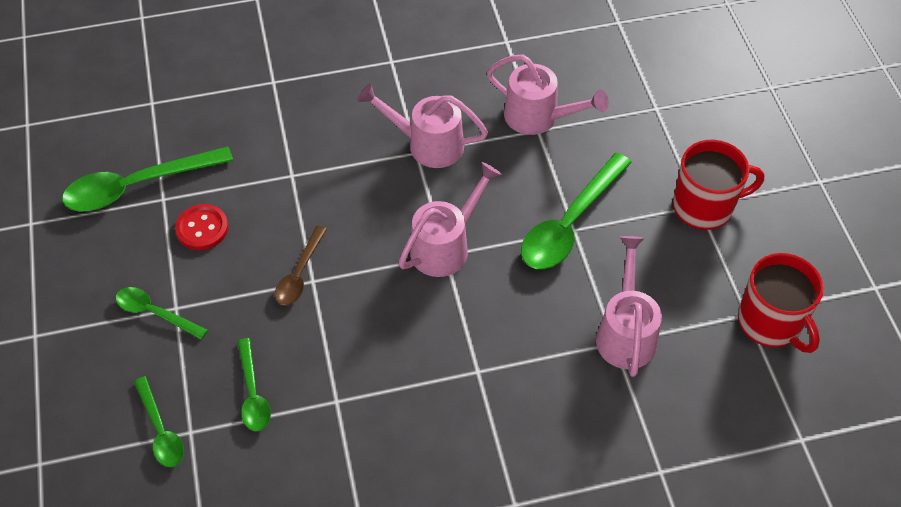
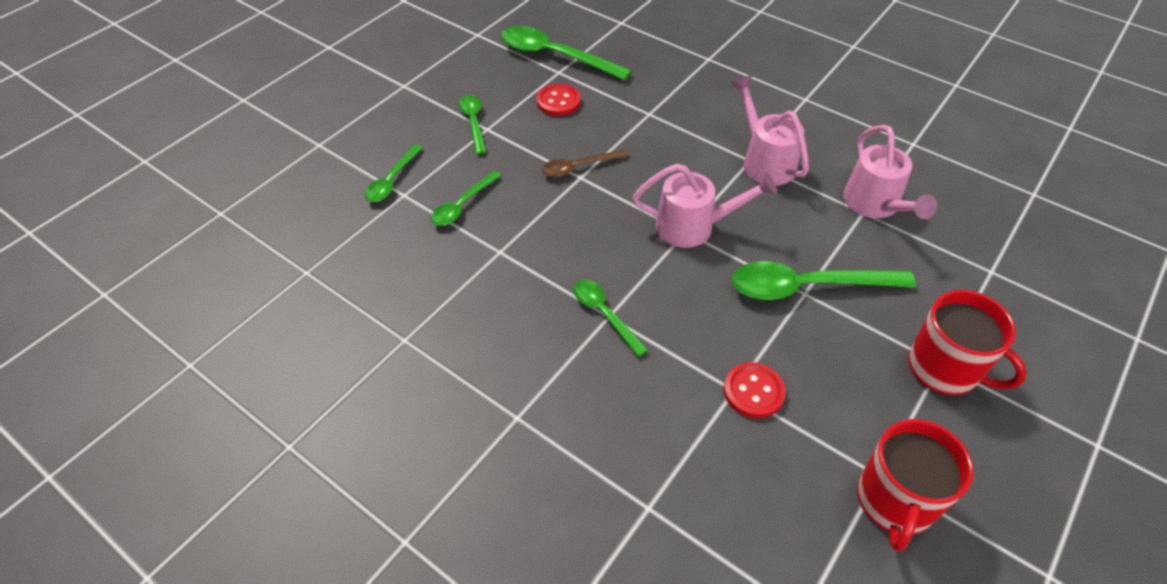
camera: 50 degrees right, 5 degrees down
(473, 373) = (604, 314): none -> green spoon
(625, 332) = (753, 391): pink watering can -> red button

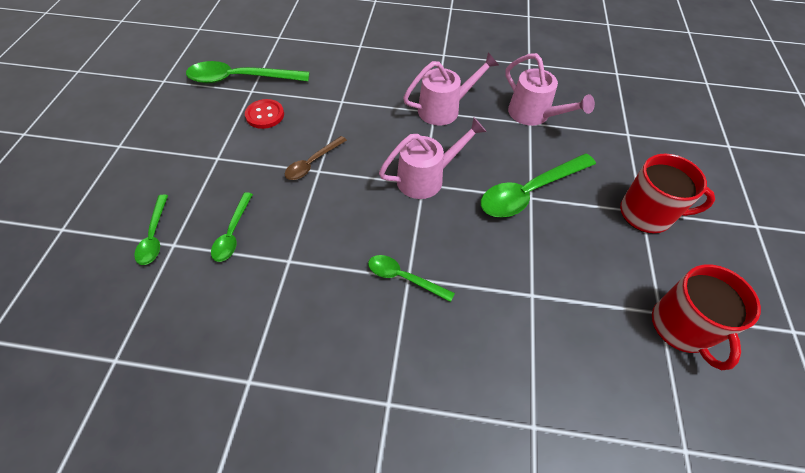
camera: 30 degrees left, 5 degrees up
(473, 122) = (202, 157): green spoon -> none
(753, 391) = (545, 289): red button -> none
(764, 161) = (444, 109): pink watering can -> pink watering can turned 120 degrees clockwise

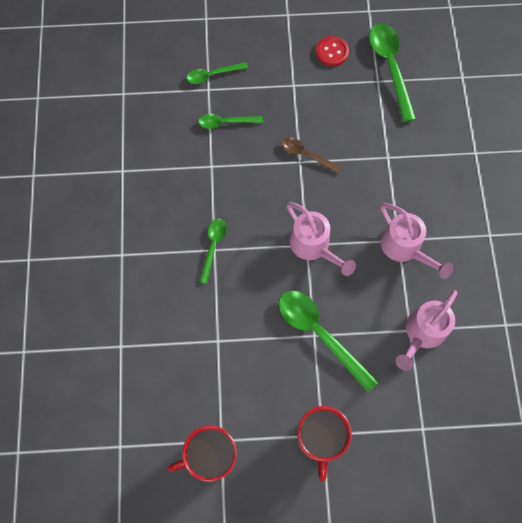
camera: 80 degrees right, 15 degrees up
(265, 115) = (350, 102): red button -> red button (332, 52)

